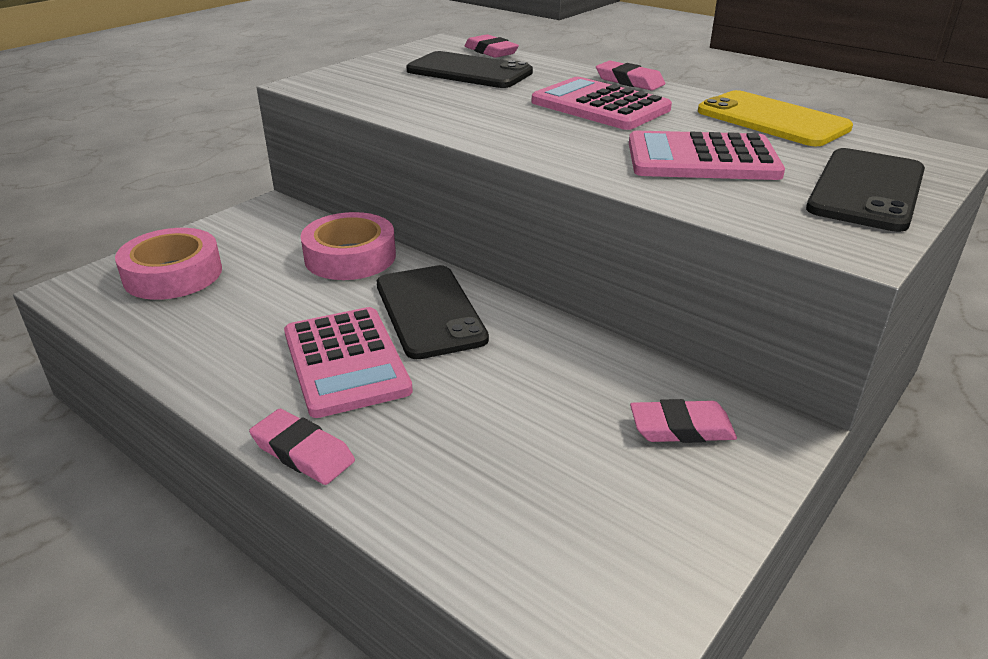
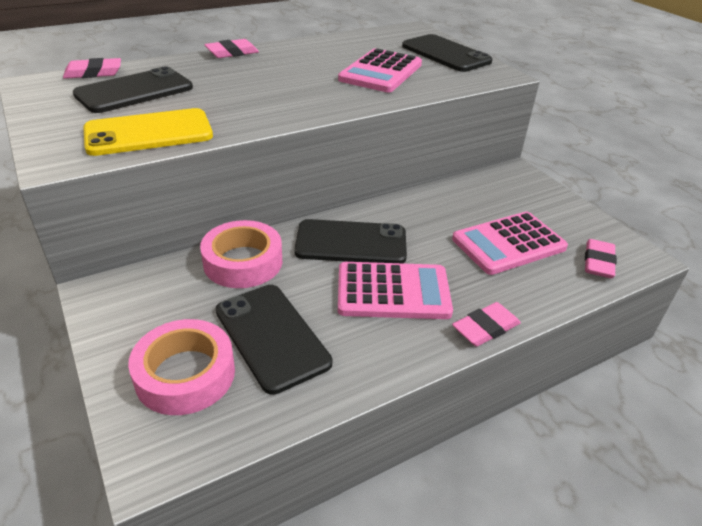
camera: 70 degrees left, 5 degrees up
(237, 302) = (272, 336): none -> black phone
(600, 106) = (268, 72): pink calculator -> pink calculator (508, 243)
(681, 428) = (506, 194): pink eraser -> pink eraser (598, 262)
(772, 120) = (341, 42): yellow phone -> yellow phone (149, 133)

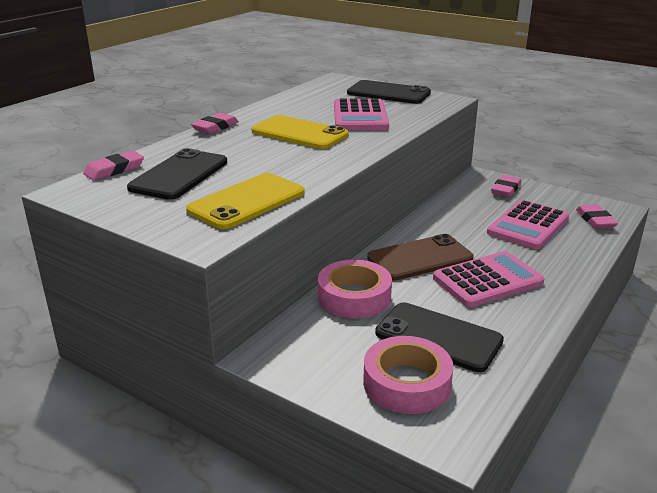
camera: 25 degrees left, 10 degrees down
(297, 76) = (299, 133): none -> yellow phone
(351, 243) = (420, 258): black phone -> brown phone
(485, 328) = (571, 282): pink eraser -> pink eraser (506, 189)

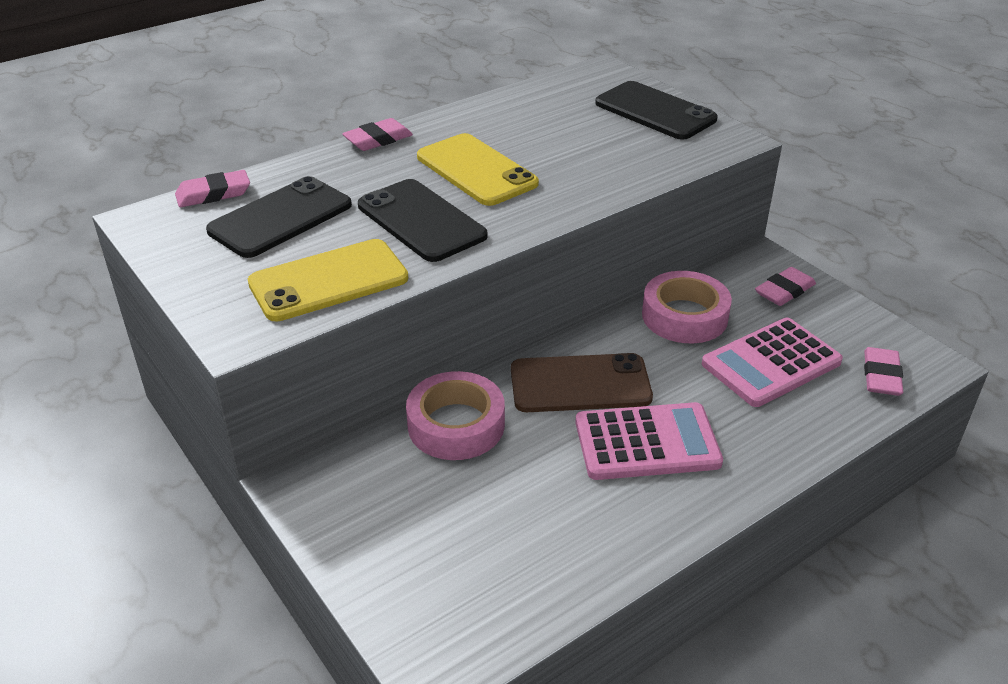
camera: 20 degrees right, 10 degrees up
(360, 116) = (580, 152): pink calculator -> none
(406, 383) = (437, 571): pink tape -> pink tape (684, 316)
(438, 337) = (521, 514): black phone -> black phone (421, 221)

